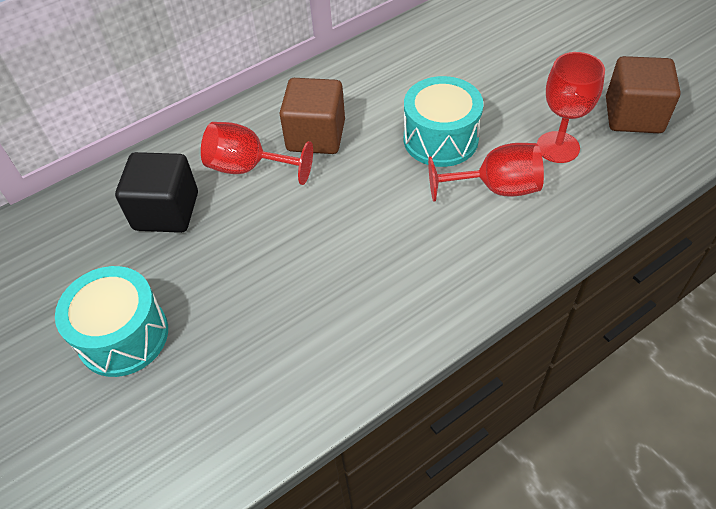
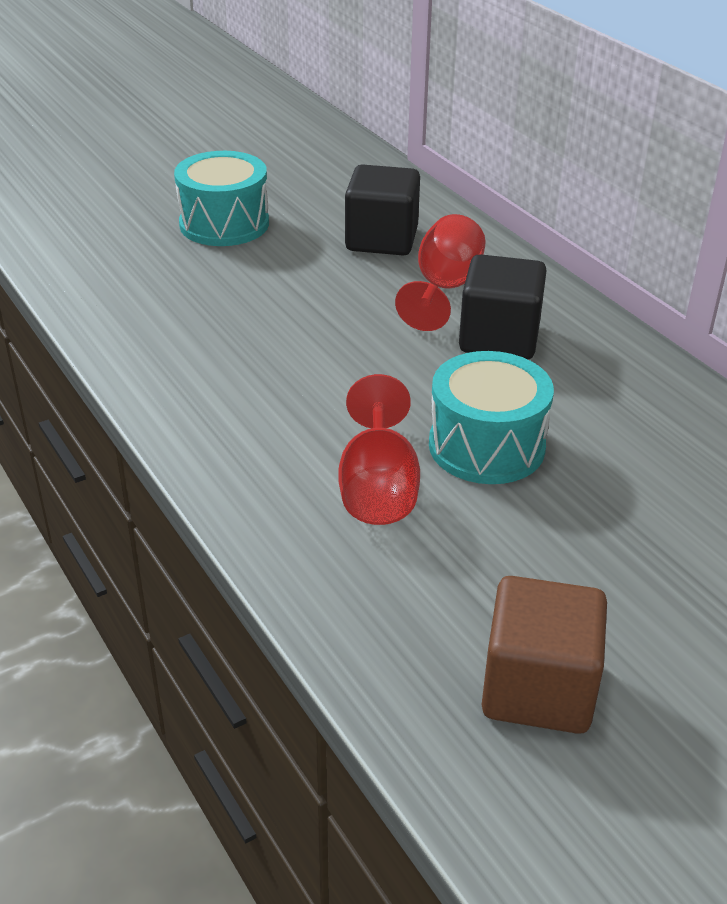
camera: 90 degrees right, 15 degrees down
(316, 136) = (499, 338): brown cube -> black cube
(557, 147) = (459, 569): red goblet -> none

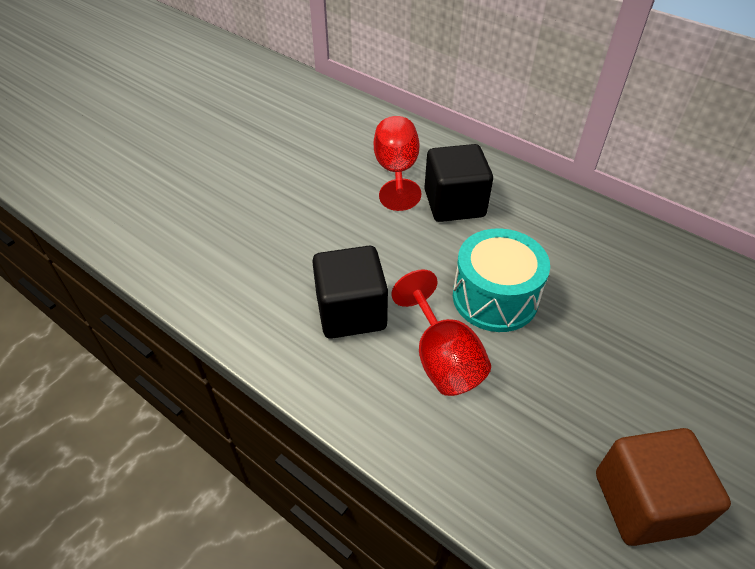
camera: 20 degrees left, 10 degrees up
(224, 224) = (212, 153): turquoise drum -> none
(381, 239) = (332, 140): black cube -> black cube (351, 312)

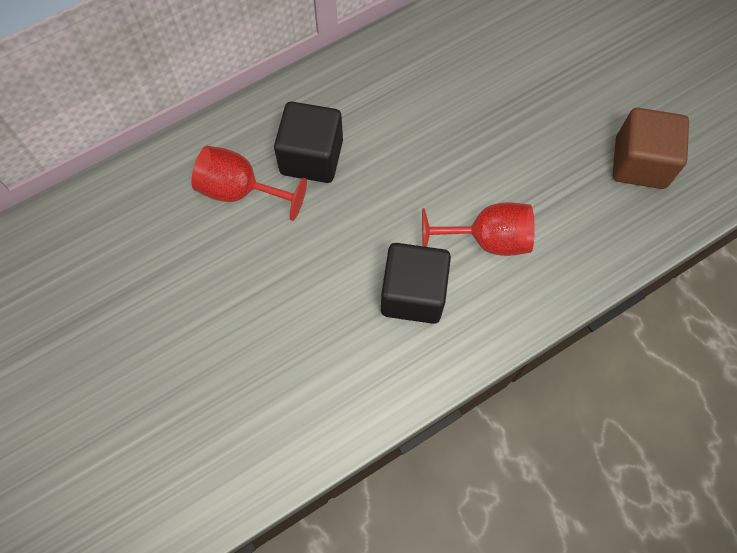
camera: 70 degrees left, 20 degrees up
(495, 297) = (439, 173): turquoise drum -> none

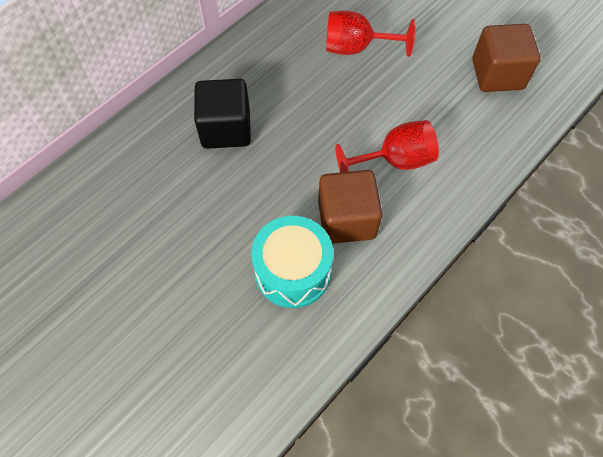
camera: 15 degrees left, 5 degrees down
(240, 190) = (171, 170): red goblet -> red goblet (356, 48)
(338, 337) = (293, 271): none -> turquoise drum
(413, 294) = (346, 219): black cube -> brown cube

